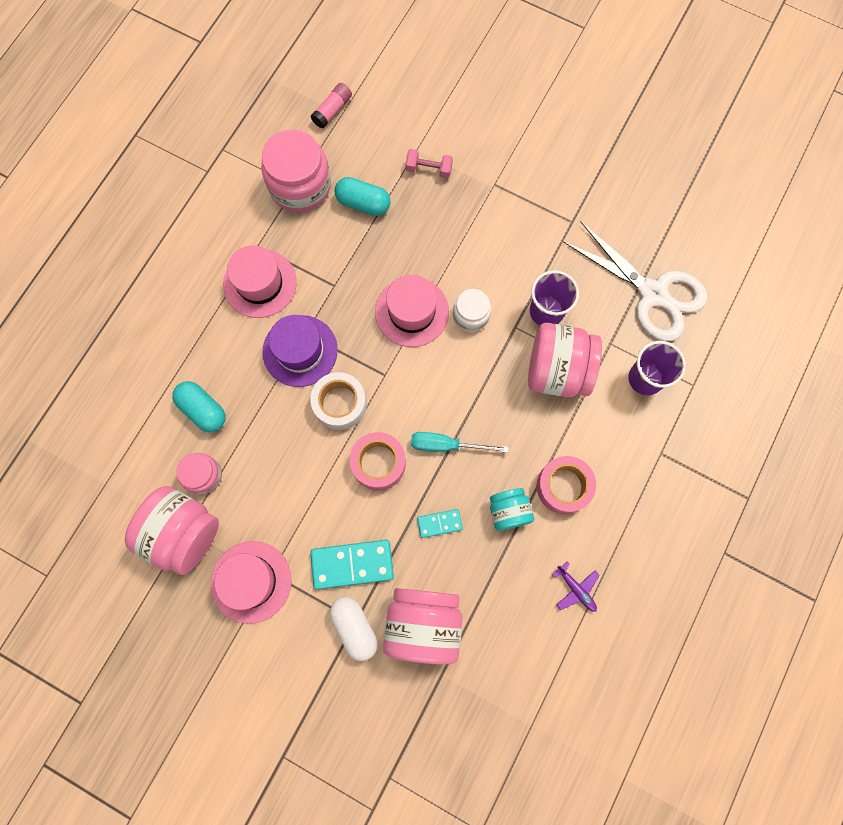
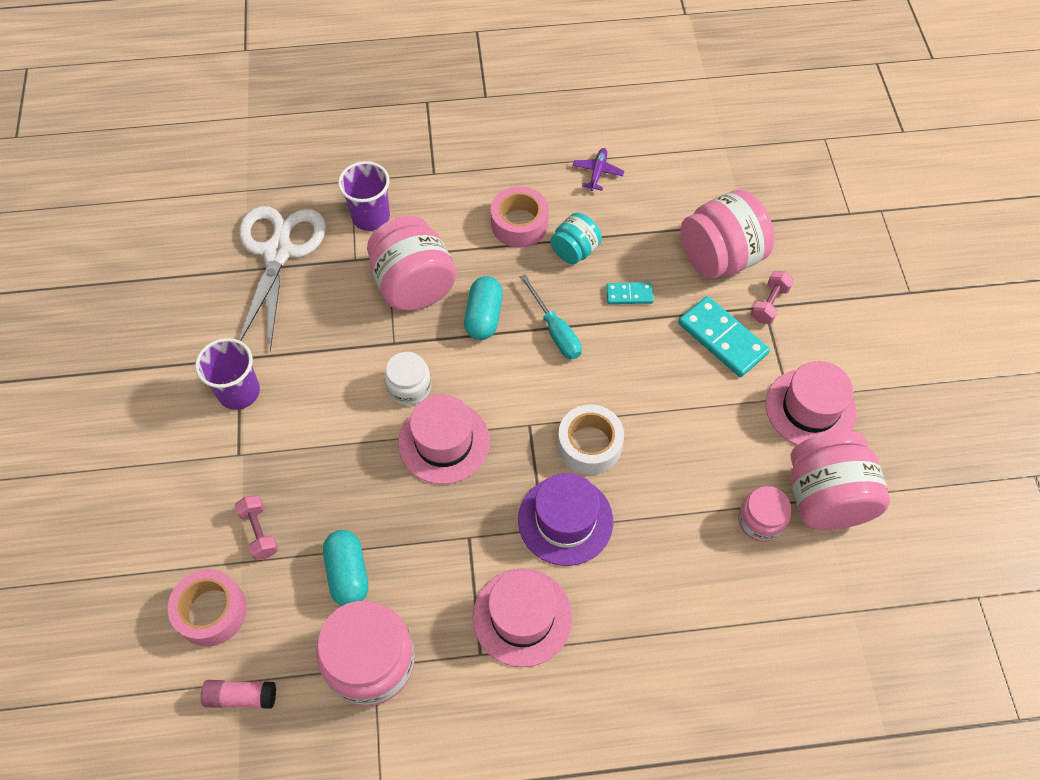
camera: 125 degrees left, 15 degrees down
(203, 410) = (701, 571): turquoise capsule -> turquoise capsule (484, 316)
(354, 627) = (769, 304): white capsule -> pink dumbbell
(378, 463) = (617, 375): pink tape -> pink tape (211, 611)
(439, 523) = (629, 294): turquoise domino -> turquoise domino turned 45 degrees counterclockwise
(546, 311) = (358, 326): purple cup -> purple cup (239, 392)

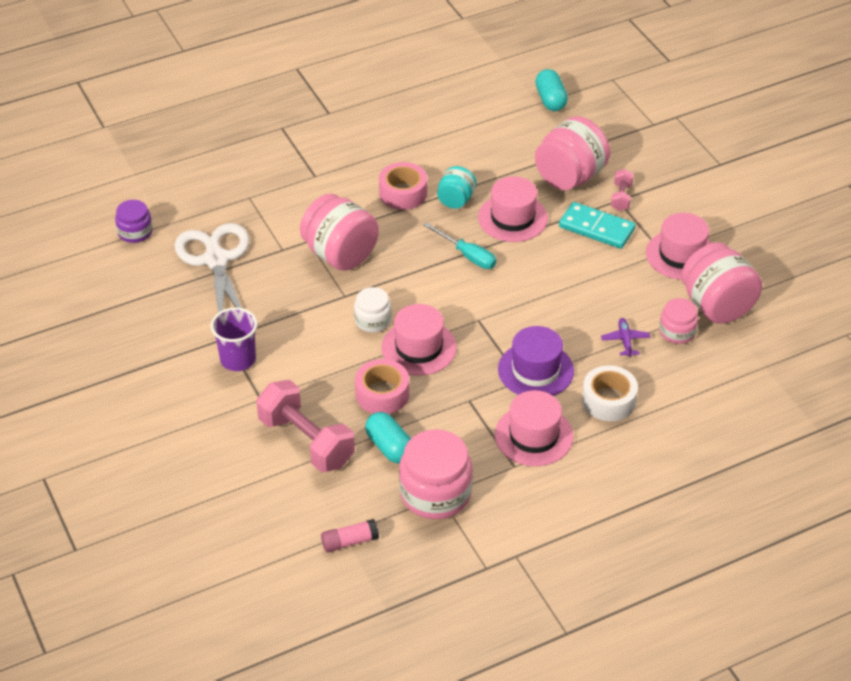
camera: 20 degrees left, 15 degrees down
(211, 611) = (297, 499): pink tape -> pink tape (382, 394)
(212, 190) = (135, 232): none -> purple jar
(259, 532) = (306, 441): pink dumbbell -> pink dumbbell, size x2.09
(371, 217) = (279, 217): purple cup -> none
(484, 316) = (407, 260): turquoise capsule -> turquoise capsule (550, 100)
(589, 445) = (530, 320): white tape -> white tape (608, 400)
(597, 172) = (447, 143): purple plane -> purple plane (625, 340)
(629, 294) = (512, 218): turquoise domino -> pink hat

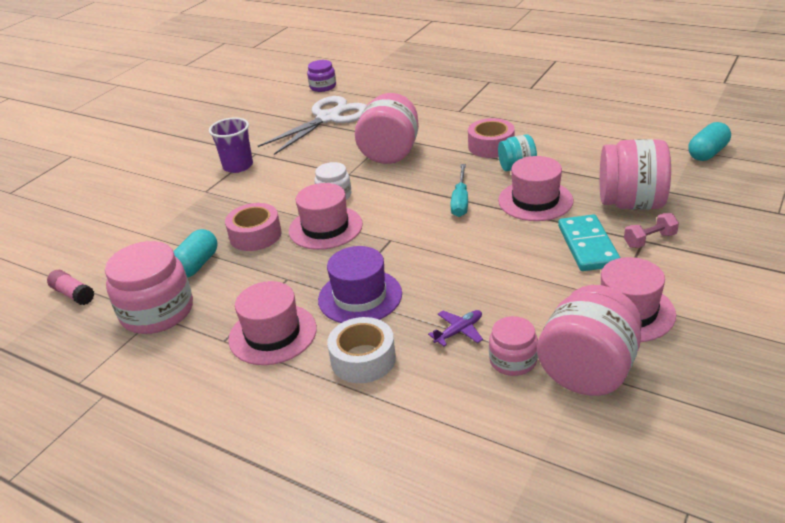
camera: 60 degrees right, 10 degrees down
(306, 441) = (174, 227): pink dumbbell -> none

